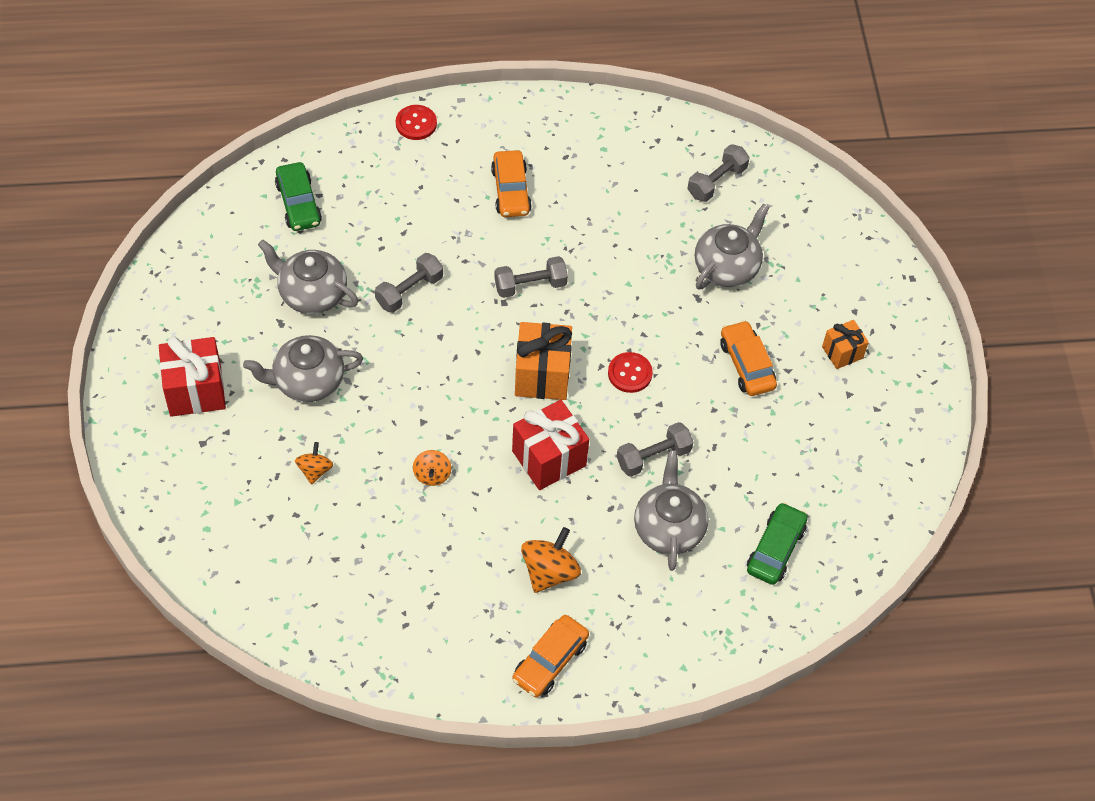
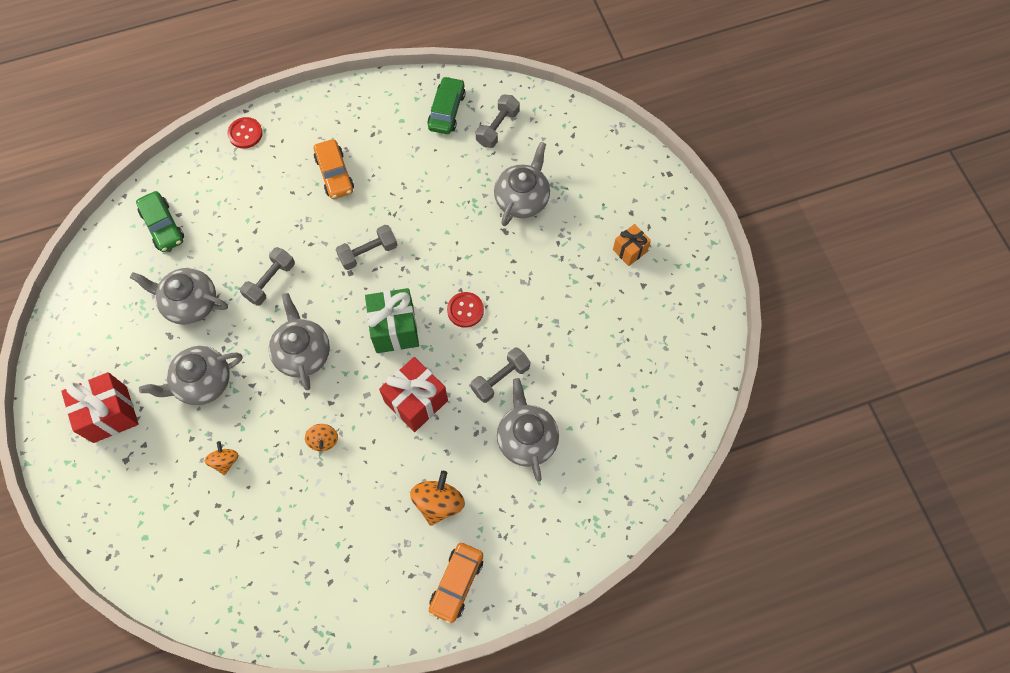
camera: 10 degrees left, 10 degrees up
(429, 376) = (303, 353): none -> grey teapot
(542, 375) = (395, 329): orange gift -> green gift
(747, 364) = (557, 279): orange car -> none
(775, 549) = (616, 435): green car -> green car (447, 111)

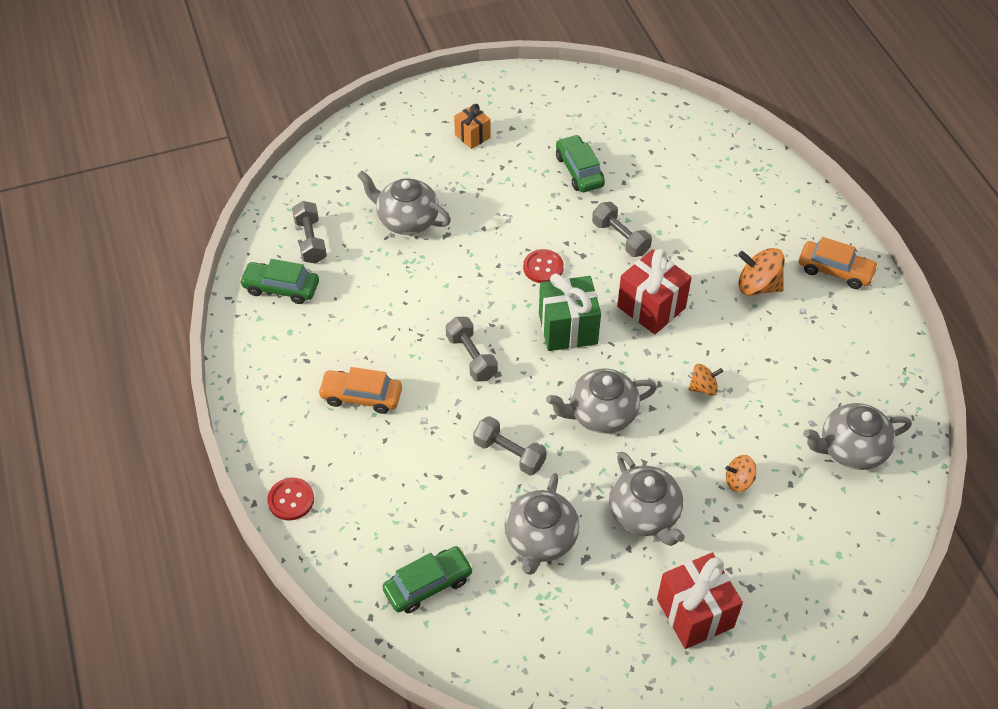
camera: 90 degrees left, 15 degrees down
(334, 174) = (361, 396): orange car -> orange car turned 150 degrees counterclockwise
(497, 128) = (310, 241): grey dumbbell -> grey dumbbell turned 45 degrees clockwise
(526, 438) = (682, 218): grey teapot -> grey teapot (851, 449)
(587, 345) = (579, 170): none -> green car

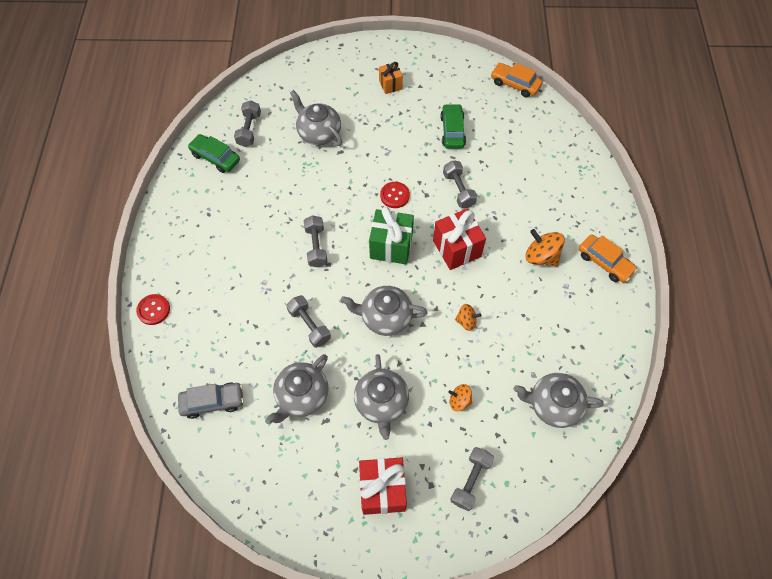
camera: 20 degrees right, 10 degrees up
(361, 396) = (231, 251): orange car -> orange car (515, 84)
(428, 585) = (213, 402): green car -> grey car
(795, 566) = (470, 480): none -> grey dumbbell

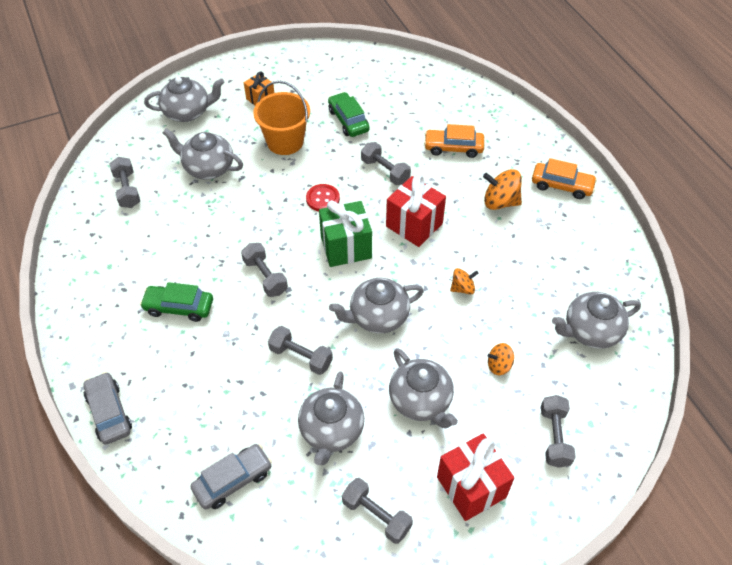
camera: 25 degrees left, 10 degrees down
(153, 310) = (109, 413): red button -> grey car
(215, 157) = (102, 230): green car -> green car (179, 307)
(300, 478) = (376, 515): none -> grey dumbbell
(327, 76) = (188, 112): none -> grey teapot
(390, 132) = (285, 142): none -> orange bucket
(515, 84) = (386, 60): orange car -> orange car (453, 148)

